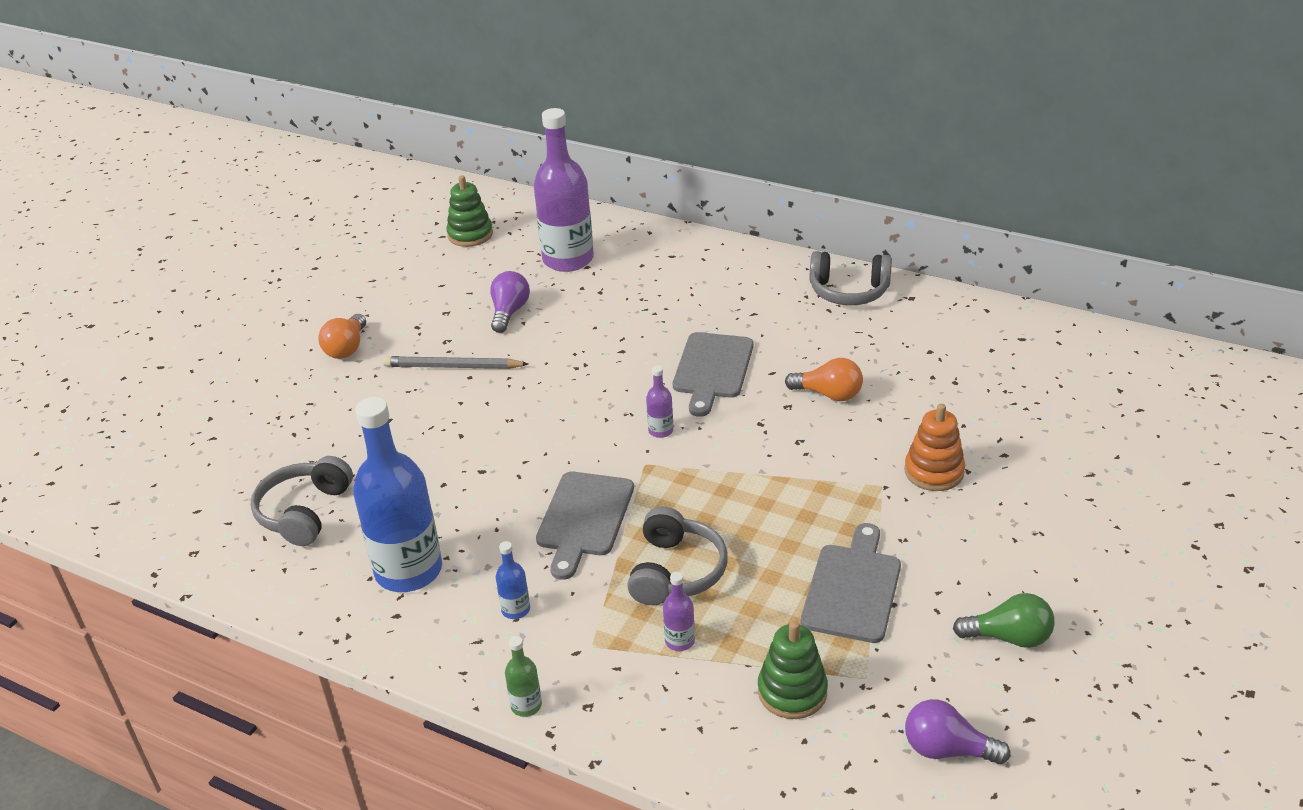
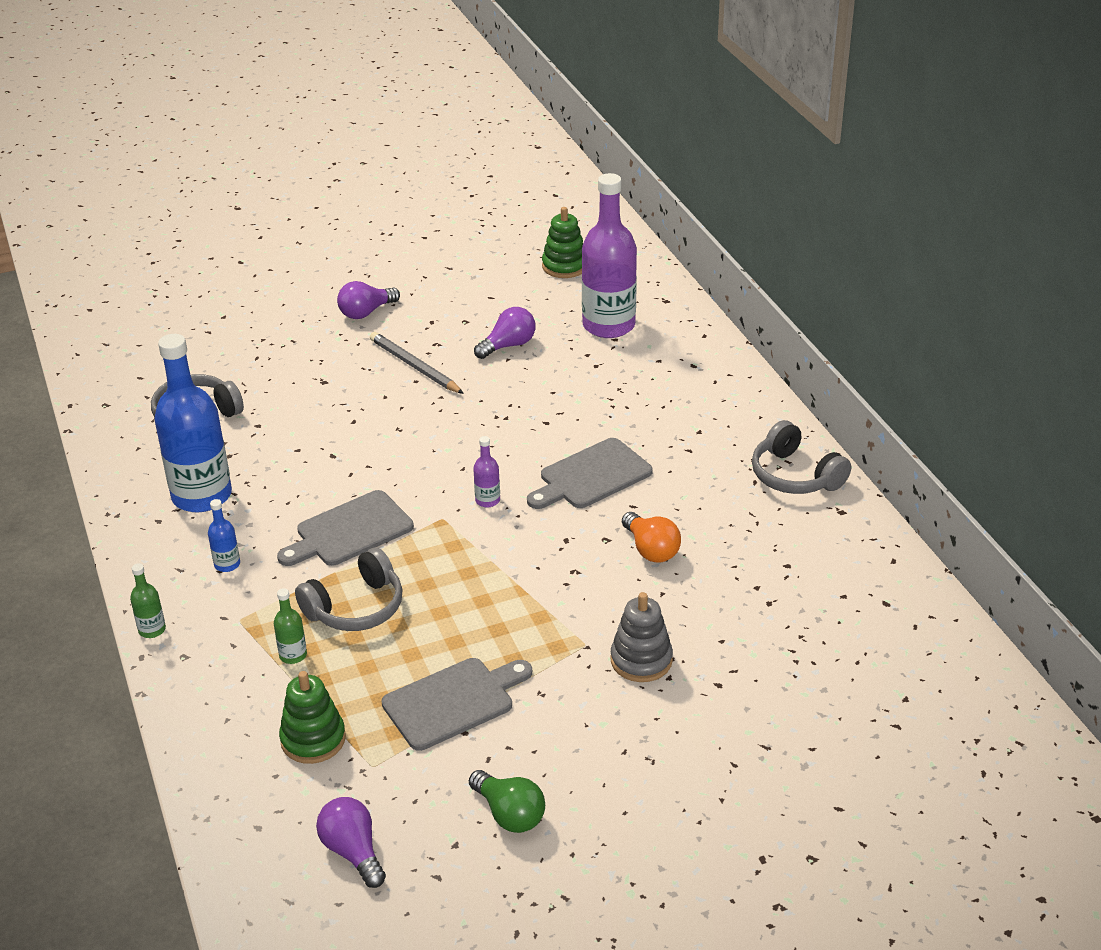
camera: 40 degrees right, 0 degrees up
(347, 348) = (366, 312): orange light bulb -> purple light bulb
(679, 641) = (293, 655): purple bottle -> green bottle
(934, 471) = (641, 660): orange stacking toy -> grey stacking toy

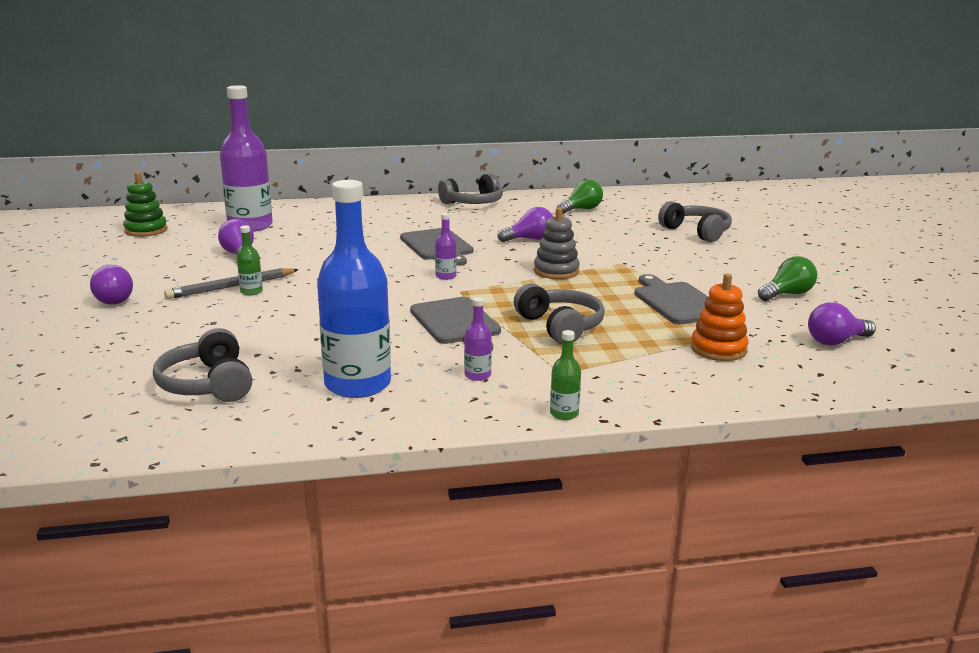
camera: 80 degrees left, 15 degrees down
(227, 564) = (477, 375): blue bottle -> purple bottle
(293, 655) = (615, 352): green bottle -> green bottle (251, 292)
(313, 739) = (718, 349): green stacking toy -> orange stacking toy
(641, 660) = (641, 251): grey stacking toy -> grey stacking toy (556, 271)
(651, 549) = (530, 239): orange light bulb -> purple light bulb
(760, 719) = (697, 232): none -> grey headphones
(818, 585) = (581, 209): none -> green light bulb

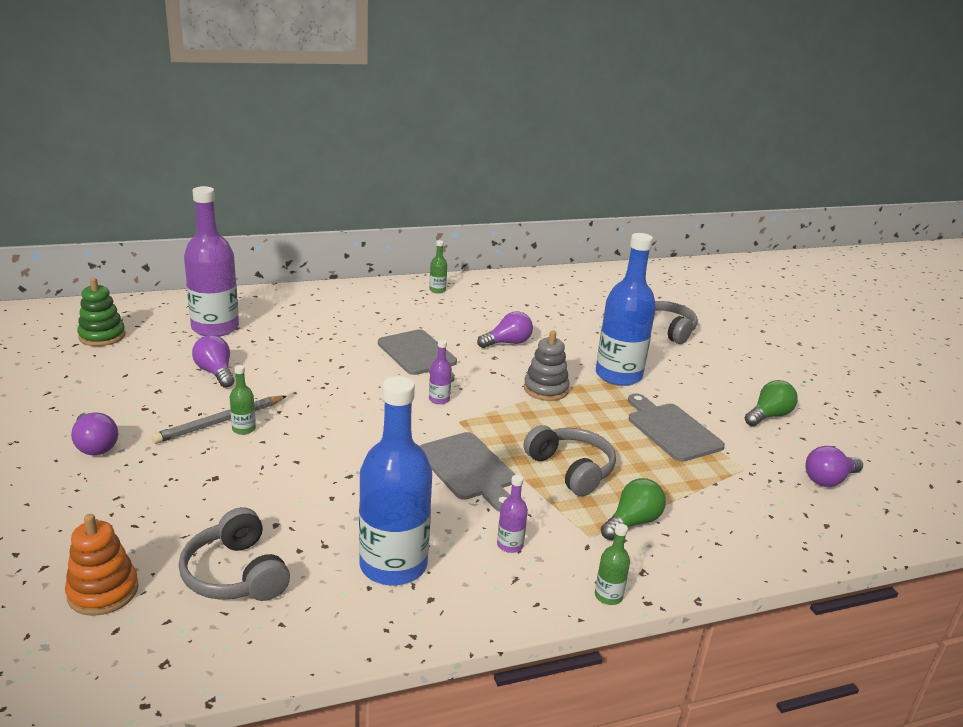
camera: 10 degrees left, 5 degrees up
(473, 203) = (437, 290): grey headphones -> green bottle
(581, 209) = (546, 299): green light bulb -> green light bulb (632, 522)
(636, 263) = (618, 375): none -> blue bottle
(718, 349) = (727, 495): orange stacking toy -> orange stacking toy (103, 591)

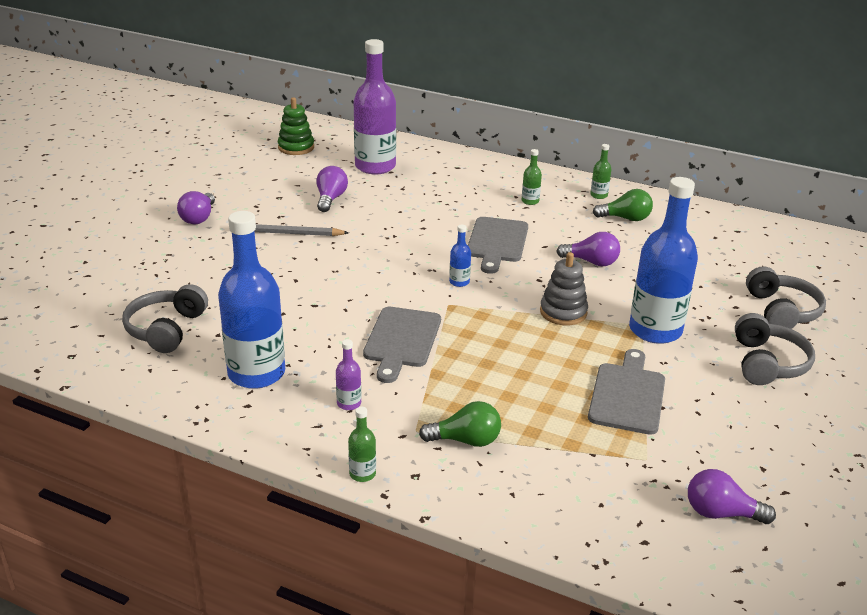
camera: 45 degrees right, 5 degrees up
(103, 591) = (95, 303): orange stacking toy -> none
(244, 429) = (294, 244): green bottle -> green bottle (530, 201)
(439, 399) = (459, 282): purple bottle -> blue bottle
(571, 469) = (481, 379): grey headphones -> grey headphones (767, 363)
(768, 416) = (759, 433): green light bulb -> green light bulb (625, 218)

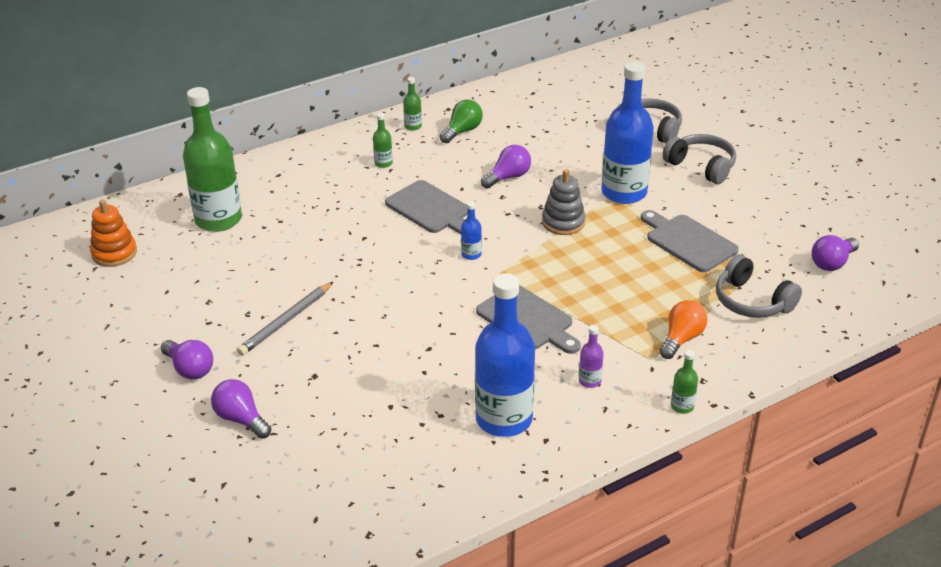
camera: 55 degrees left, 5 degrees up
(166, 329) = (382, 455): grey headphones -> grey headphones (752, 301)
(296, 147) = (114, 253): green stacking toy -> orange stacking toy
(330, 199) = (250, 270): purple light bulb -> purple light bulb (241, 419)
(375, 166) = (218, 220): purple bottle -> green bottle
(466, 440) = (681, 339): green light bulb -> orange light bulb

